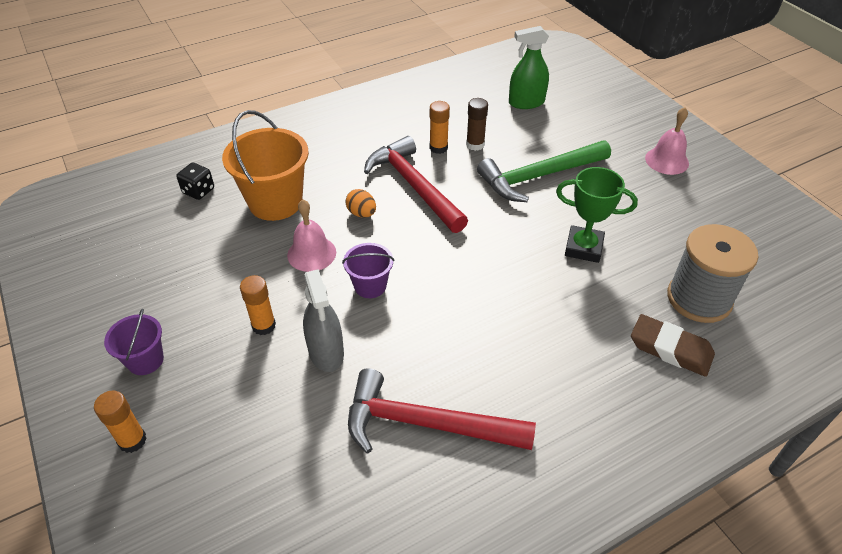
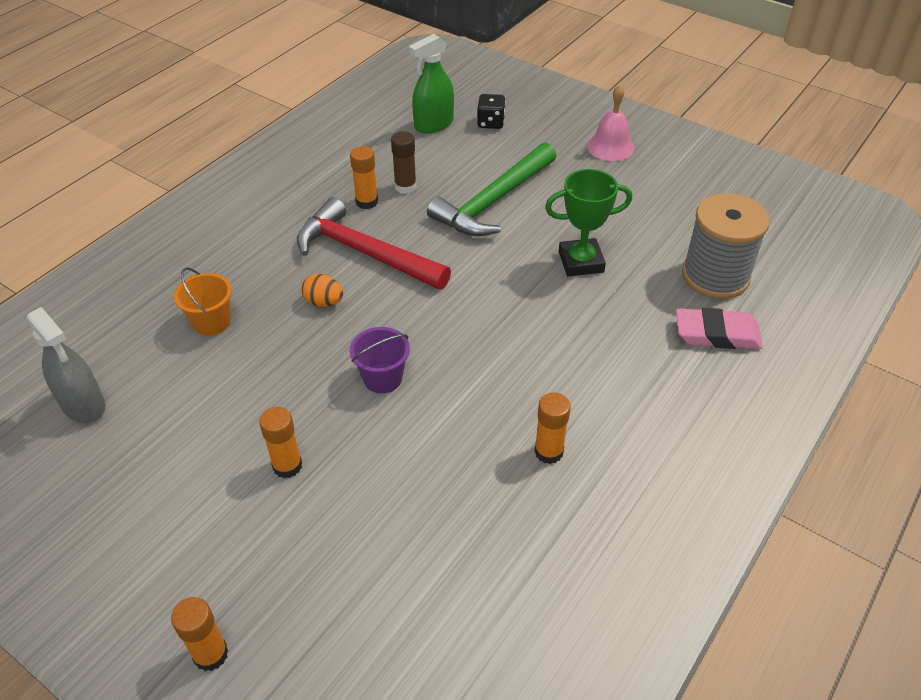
camera: 25 degrees left, 0 degrees up
(145, 360) = (166, 559): purple bucket -> none
(198, 191) = (104, 340): black dice -> black dice (490, 123)
(275, 202) = (212, 322): orange bucket -> orange bucket, size x0.54
(311, 253) = (293, 366): pink bell -> none
(326, 352) = (378, 467): grey spray bottle -> grey spray bottle (83, 405)
(426, 424) = (529, 499): red hammer -> none
(464, 392) = (548, 452): none -> orange glue stick
(670, 349) = (717, 334): brown eraser -> pink eraser

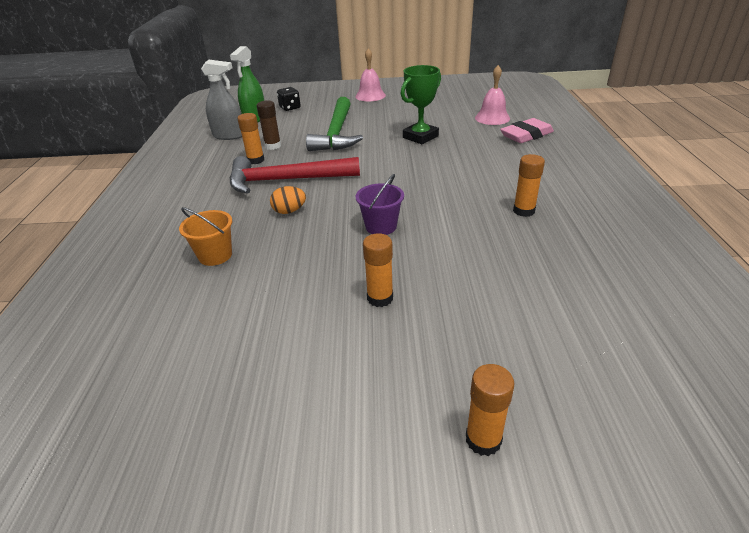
camera: 35 degrees left, 10 degrees down
(83, 405) = (155, 353): grey spray bottle -> grey spray bottle (229, 136)
(715, 276) = (492, 118): grey spool -> pink bell

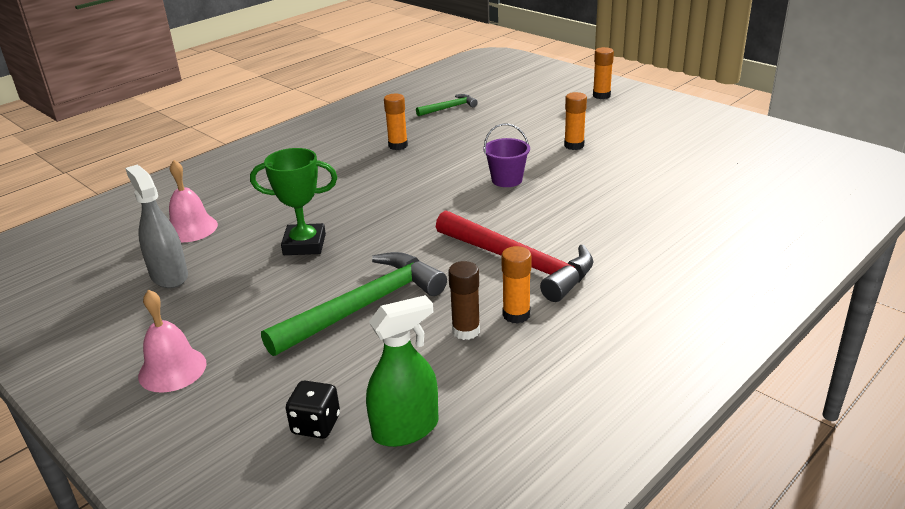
camera: 135 degrees left, 5 degrees down
(215, 255) = (660, 217): orange bucket -> none
(229, 136) = (495, 400): grey spray bottle -> grey spray bottle (169, 276)
(289, 211) = (558, 226): orange egg -> none
(526, 135) = (231, 193): pink eraser -> none
(593, 279) = (449, 108): none -> green hammer

